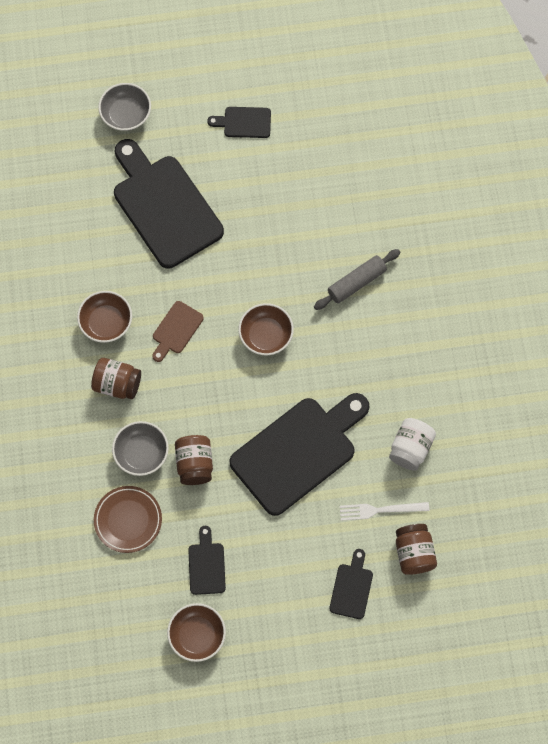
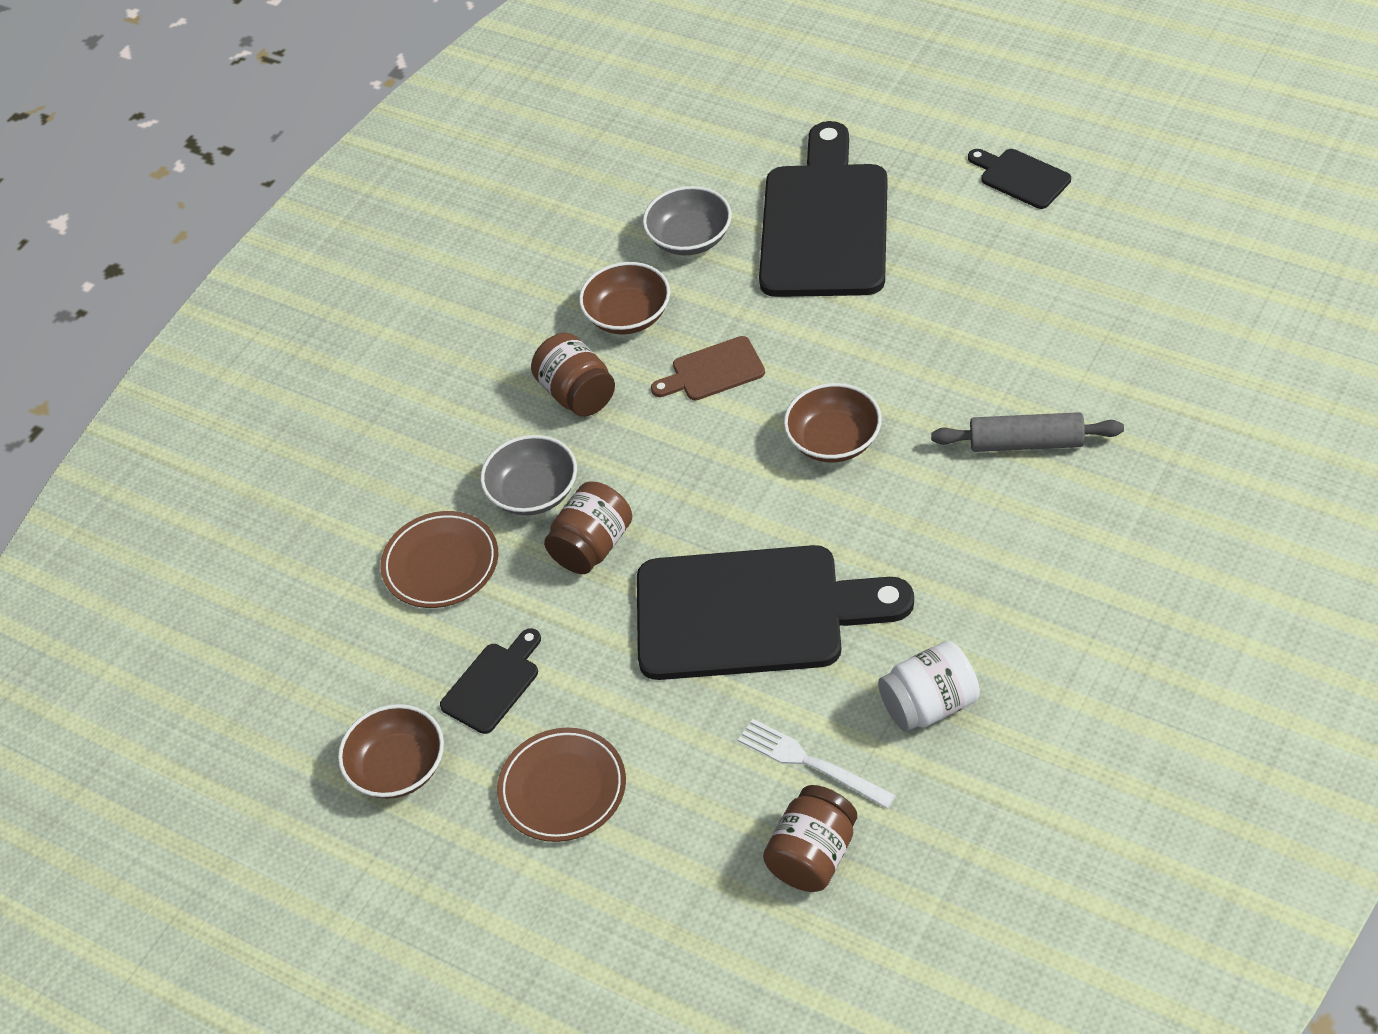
camera: 45 degrees right, 20 degrees down
(126, 114) = (864, 100): grey bowl -> grey bowl (690, 238)
(281, 594) = (563, 789): none -> brown plate
(351, 588) = (674, 845): black cutting board -> none

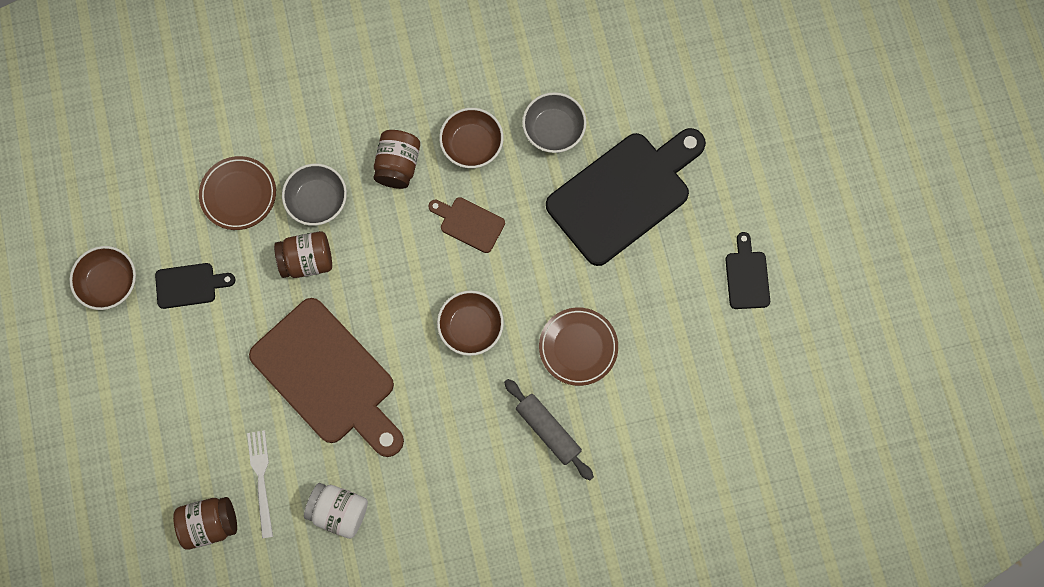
camera: 40 degrees right, 25 degrees up
(563, 789) = (157, 372): brown plate -> brown plate (578, 347)
(753, 612) = (328, 377): black cutting board -> brown cutting board

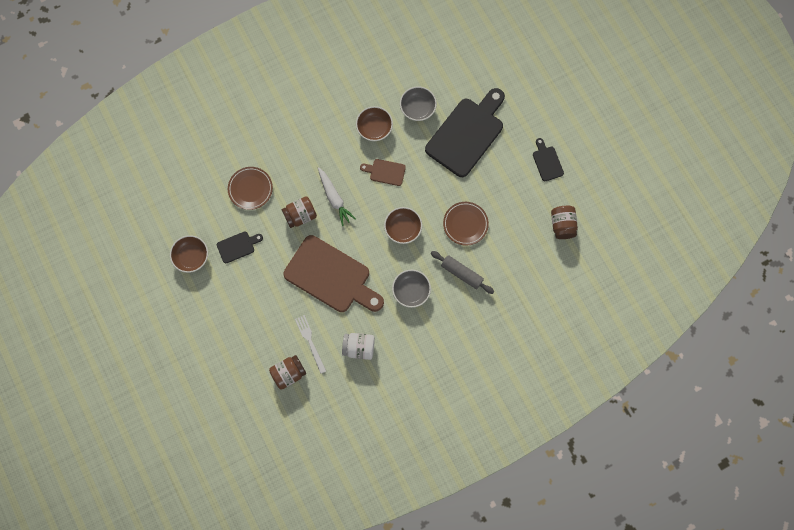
camera: 15 degrees left, 0 degrees up
(317, 200) = (296, 181): grey bowl -> grey bowl (411, 291)
(372, 246) = (334, 198): none -> white carrot
(398, 165) = (336, 150): brown jar -> brown jar (562, 225)

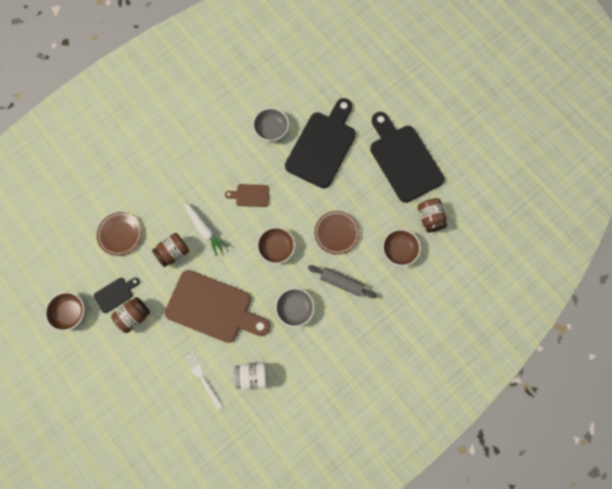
camera: 10 degrees left, 0 degrees up
(289, 373) = (185, 415): brown jar -> brown jar (134, 316)
(374, 128) = (233, 155): brown bowl -> brown bowl (399, 250)
(547, 161) = (403, 159): black cutting board -> black cutting board, size x2.23

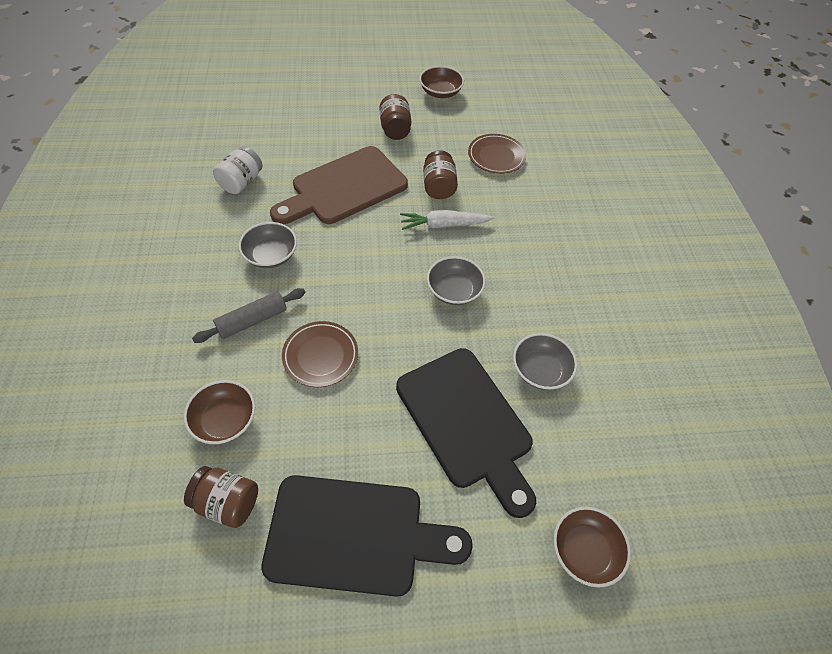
camera: 120 degrees right, 20 degrees down
(115, 294) = (431, 127): black cutting board -> none
(202, 378) = (281, 146): white fork -> none
(250, 195) = (454, 291): brown cutting board -> grey bowl
(276, 248) = (360, 279): brown bowl -> brown bowl (584, 551)

